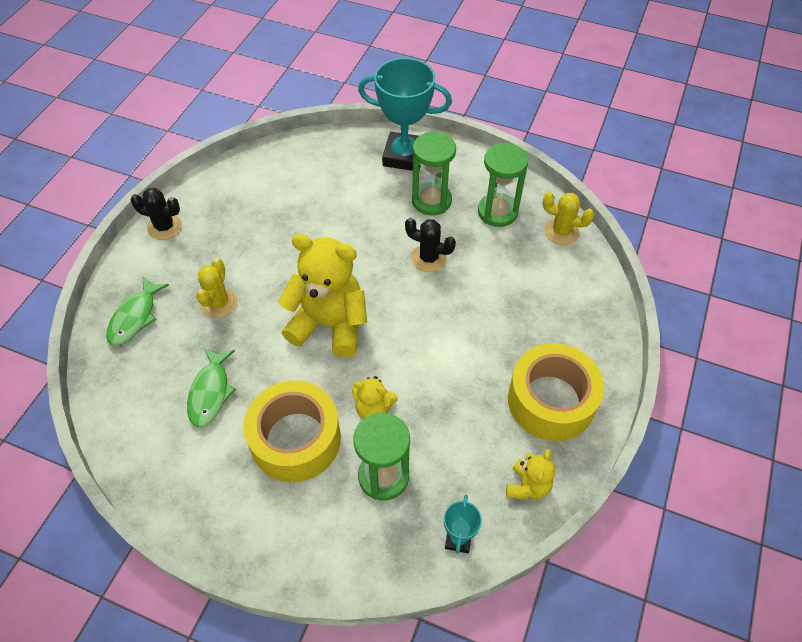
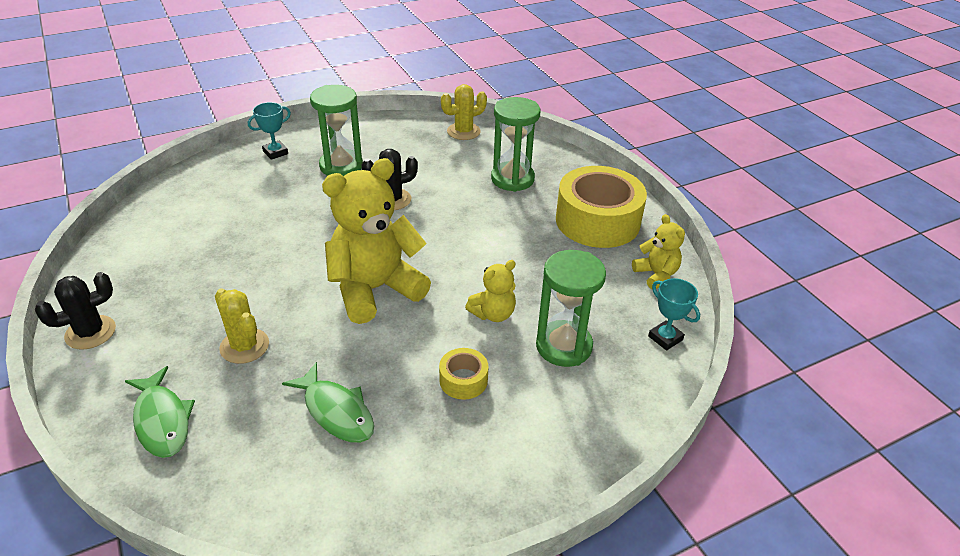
camera: 50 degrees left, 15 degrees down
(295, 439) = (463, 380): yellow tape -> yellow tape, size x0.45
(404, 156) = (275, 152): turquoise trophy -> turquoise trophy, size x0.46
(497, 212) = (402, 145): green hourglass -> green hourglass (512, 179)

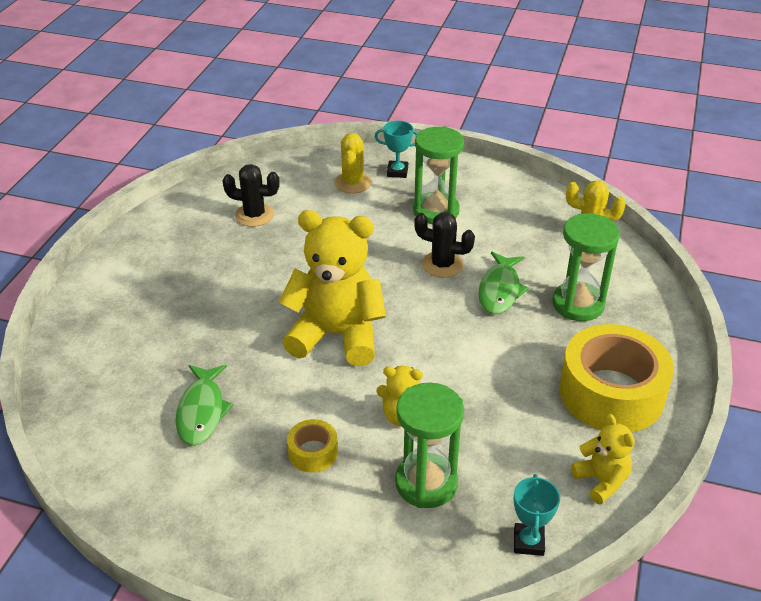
camera: 45 degrees right, 0 degrees up
(90, 332) = (126, 252): black cactus -> black cactus (254, 215)
(162, 420) = (100, 342): green fish -> green fish (500, 290)
(244, 346) = (200, 322): yellow cactus -> yellow cactus (352, 183)
(656, 275) = (601, 481): yellow teddy bear -> yellow teddy bear turned 45 degrees counterclockwise

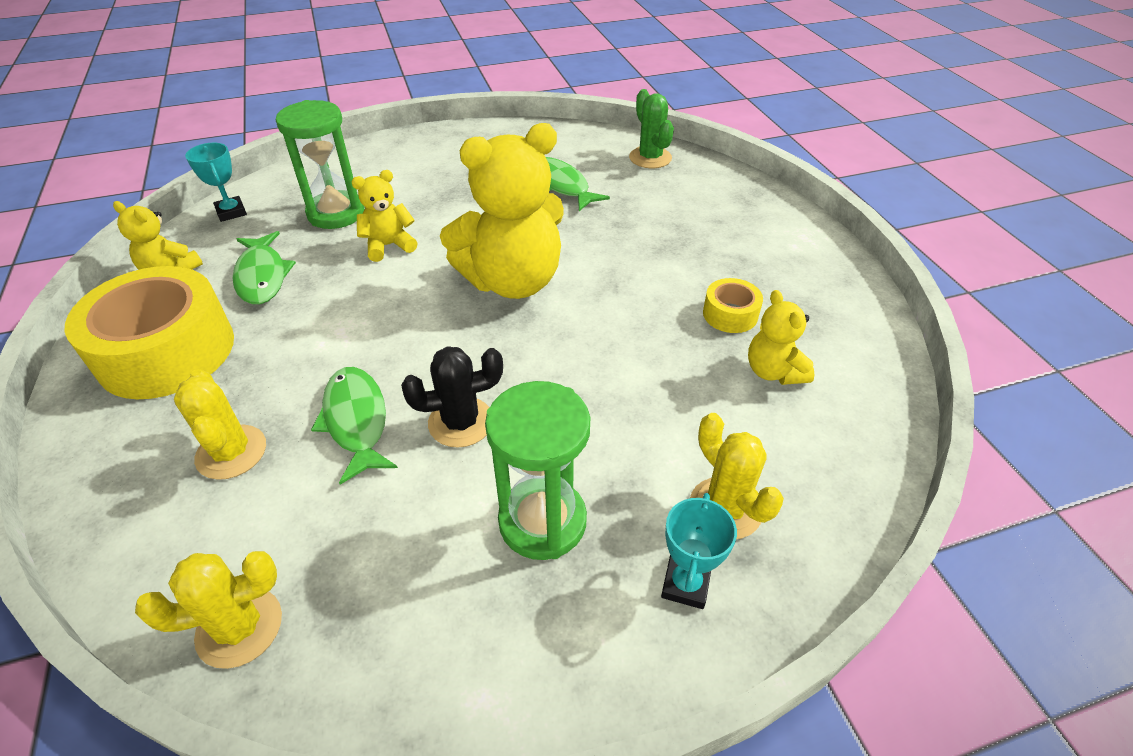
camera: 145 degrees right, 5 degrees up
(86, 404) = (650, 158): none -> green cactus
(254, 215) = (773, 371): black cactus -> yellow teddy bear
(313, 452) = (445, 197): yellow tape -> yellow tape (730, 314)
(397, 172) = (685, 584): turquoise trophy -> turquoise trophy turned 45 degrees counterclockwise
(522, 434) = (262, 276): none -> green fish
(578, 304) = (231, 452): green hourglass -> yellow cactus

